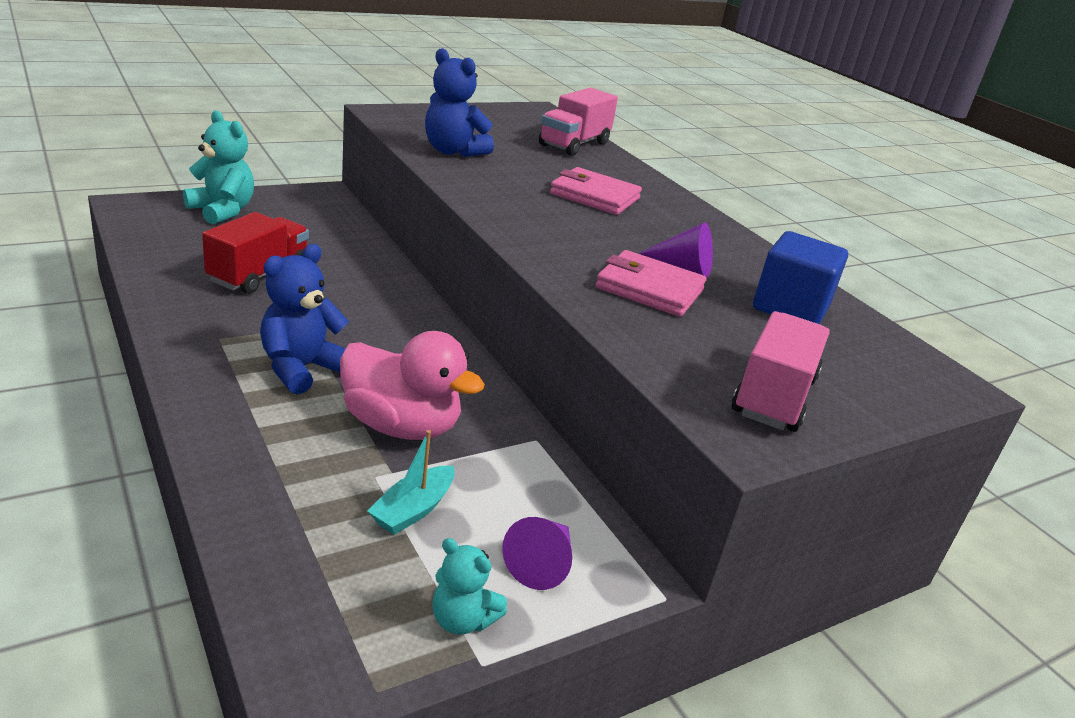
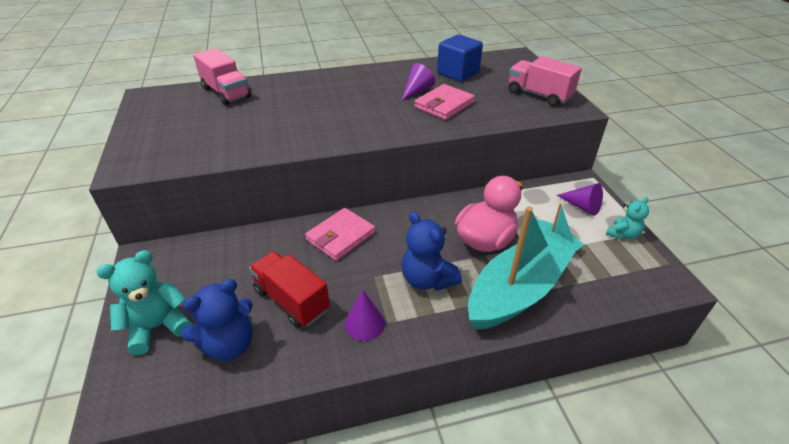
camera: 70 degrees left, 10 degrees up
(218, 322) = (364, 323): none -> purple cone
(276, 452) = (516, 292): none -> turquoise boat
(453, 151) = (229, 143): blue teddy bear -> blue teddy bear (229, 344)
(594, 196) = (320, 100): pink wallet -> pink wallet (341, 236)

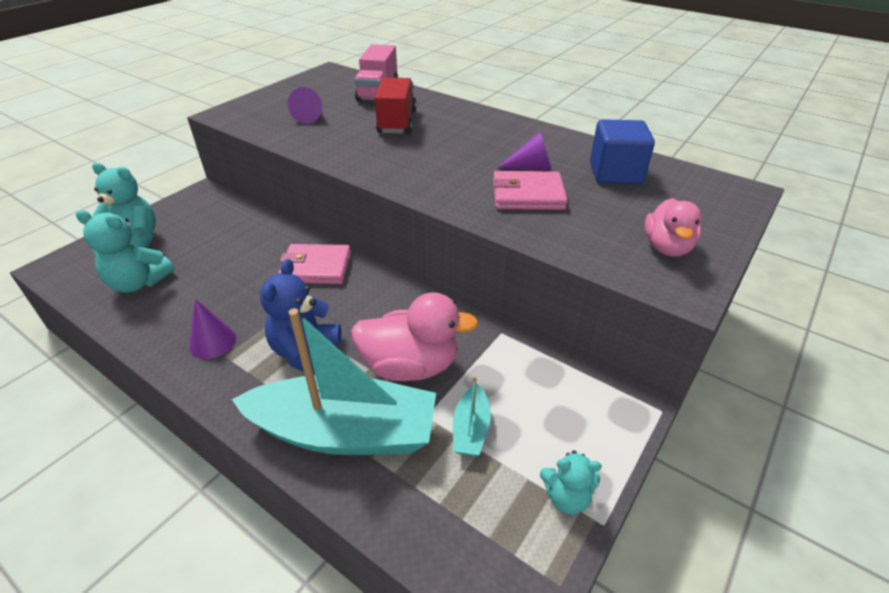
camera: 50 degrees right, 0 degrees up
(229, 344) = (138, 282): blue teddy bear -> turquoise teddy bear
(291, 300) = (210, 286): red truck -> red truck (397, 122)
(539, 95) = (667, 247): pink truck -> pink duck
(582, 206) = (577, 426): purple cone -> purple cone (309, 116)

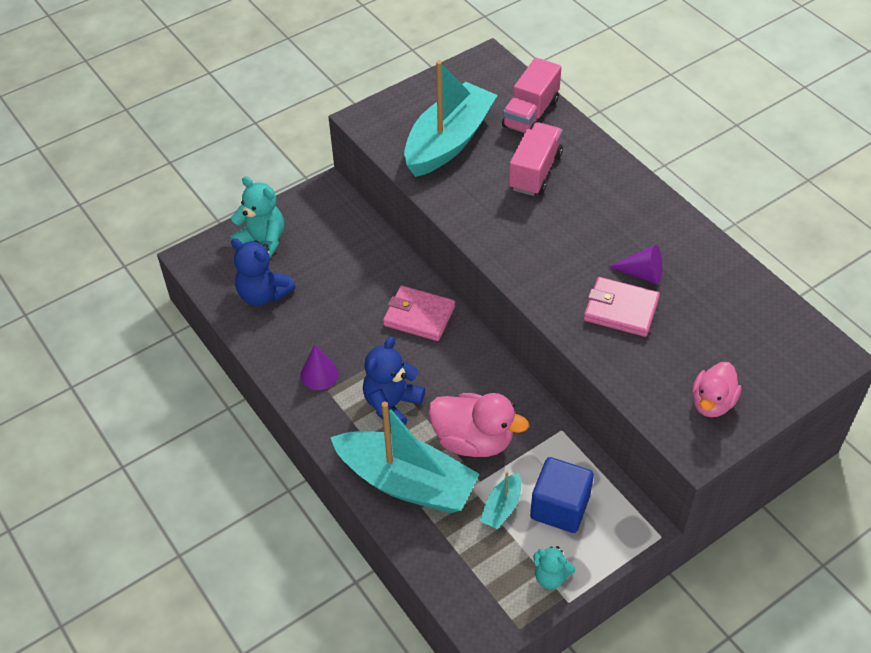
camera: 20 degrees right, 10 degrees up
(138, 282) = (263, 294): turquoise teddy bear -> blue teddy bear
(309, 116) = (449, 142): purple cone -> turquoise boat
(397, 122) = (535, 172): red truck -> pink truck
(615, 173) = (721, 301): blue cube -> blue cube (560, 507)

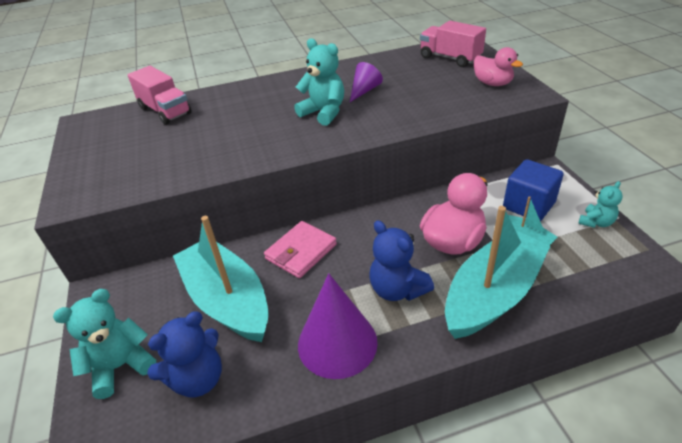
camera: 70 degrees left, 10 degrees down
(319, 374) = (337, 343): purple cone -> purple cone, size x1.86
(449, 142) = (153, 155): turquoise boat -> turquoise boat (227, 300)
(535, 172) = (229, 118): pink truck -> pink truck (450, 58)
(575, 249) = (324, 112): none -> turquoise teddy bear
(621, 310) = (395, 103): pink wallet -> none

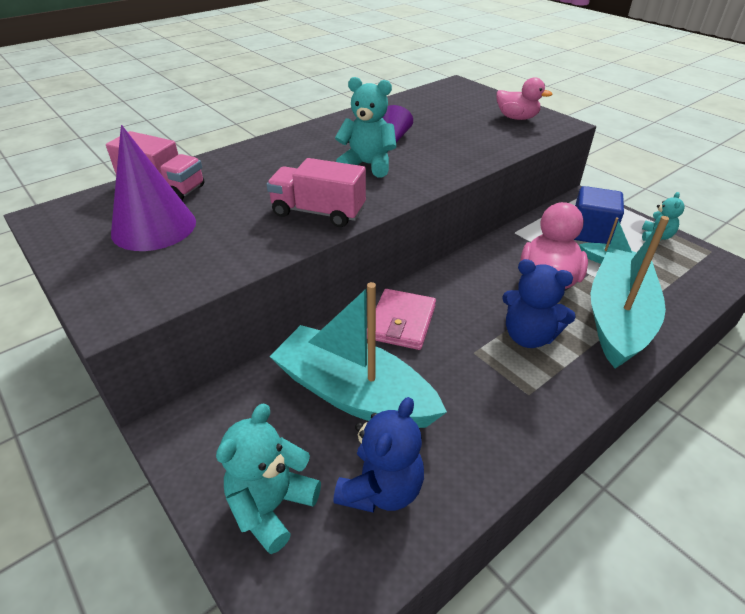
camera: 25 degrees left, 0 degrees up
(337, 343) = (507, 404): purple cone -> purple cone (154, 227)
(450, 58) = (455, 99): pink truck -> pink truck (318, 212)

